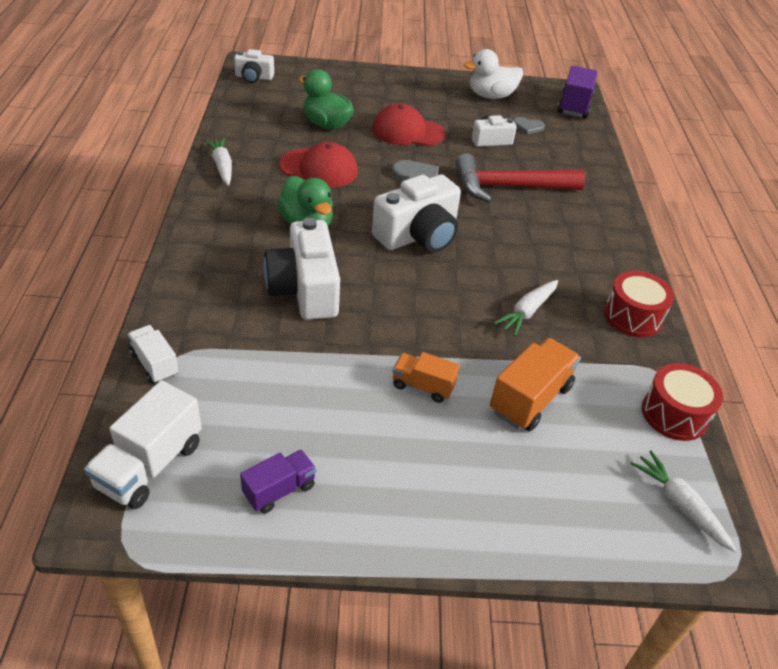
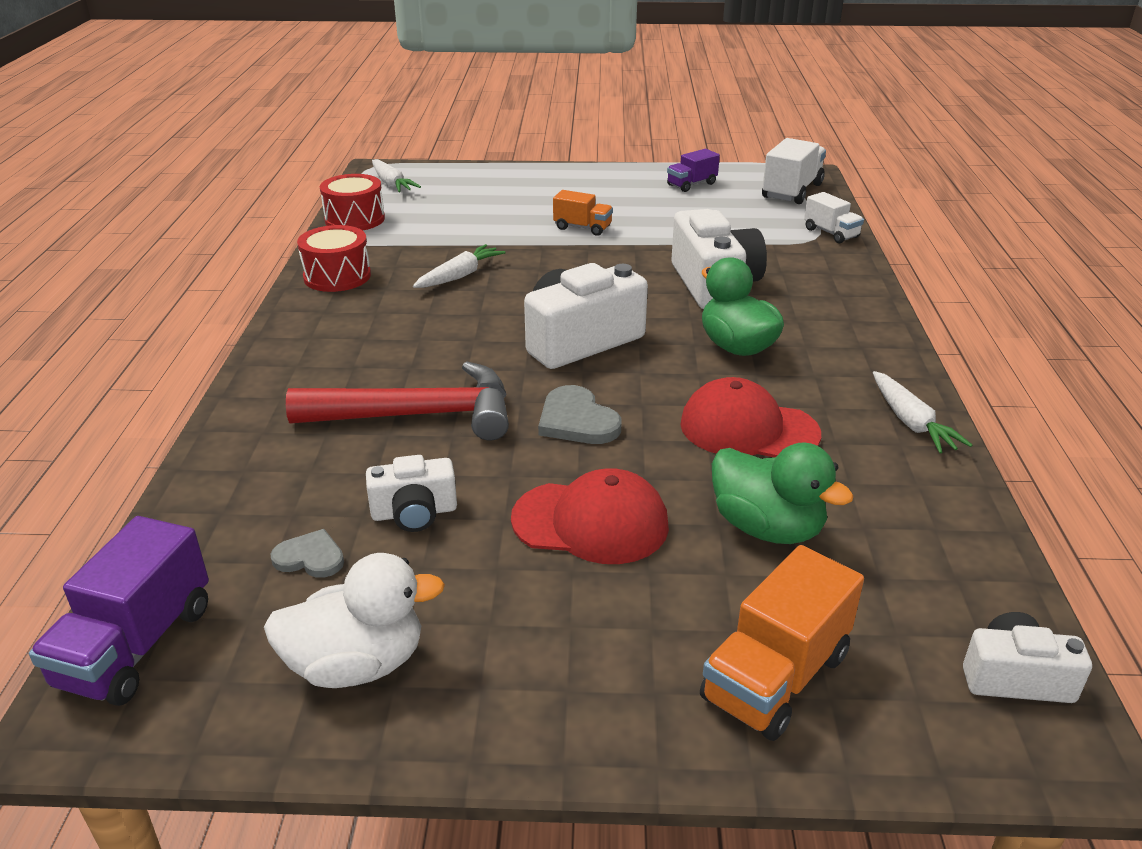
camera: 175 degrees left, 10 degrees down
(530, 399) = (484, 224): orange truck -> orange truck (775, 677)

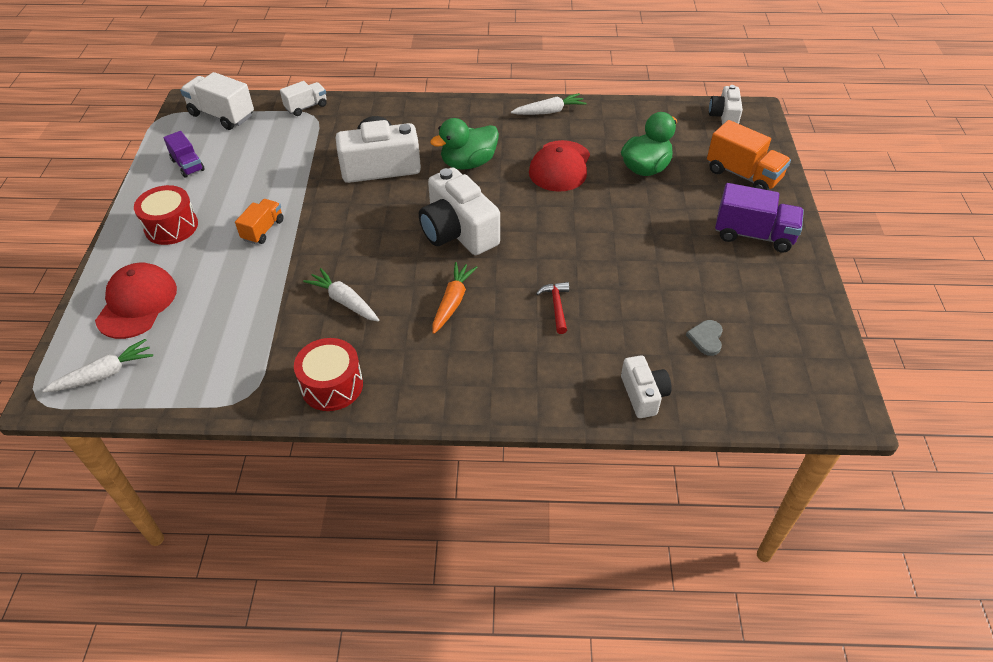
camera: 90 degrees left, 15 degrees up
(136, 646) = (793, 400): purple truck -> purple truck (753, 235)
(355, 219) = (197, 392): red drum -> red drum (171, 226)
(357, 664) = (777, 307): white duck -> none
(414, 512) = (658, 298): white camera -> white camera (643, 394)
(418, 415) = (556, 306): red hammer -> red hammer, size x0.43
(445, 339) = (452, 302): none -> orange carrot
(577, 420) = (557, 232): grey heart -> none
(591, 522) = (653, 227): red cap -> red cap (137, 303)

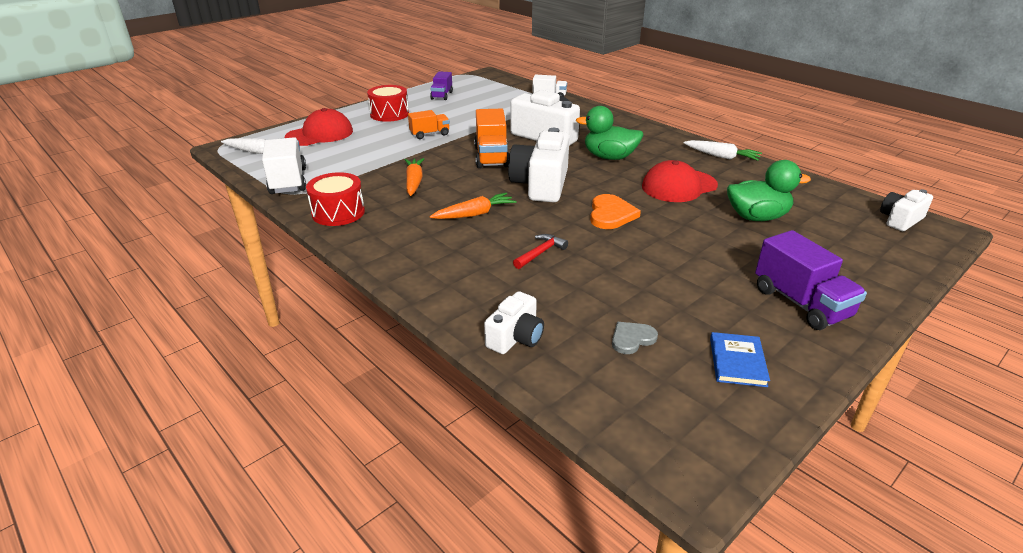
camera: 45 degrees right, 15 degrees down
(222, 115) = (495, 84): white truck -> white truck (288, 181)
(344, 301) = (414, 182): white carrot -> orange carrot
(552, 230) = (611, 214): none -> orange heart
(743, 175) = (857, 262): orange truck -> orange truck (491, 157)
(775, 310) = (737, 362): none -> blue book

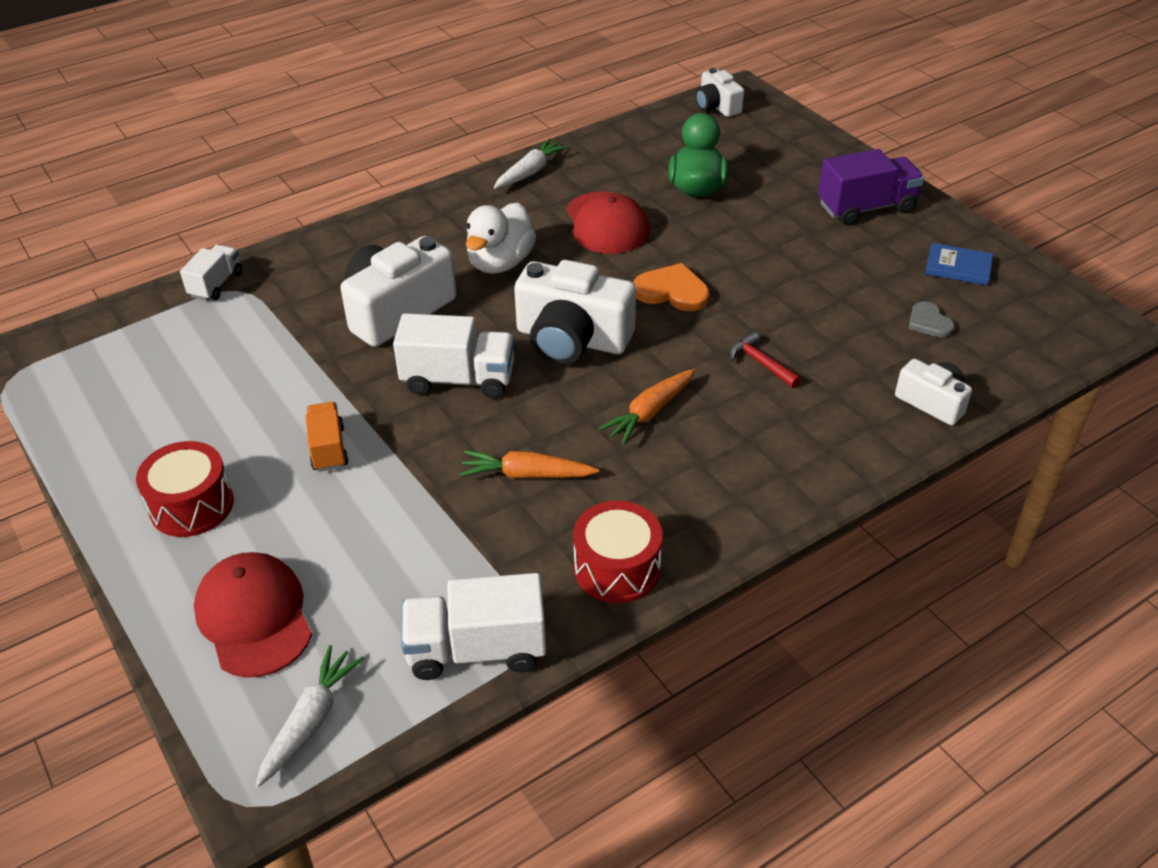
camera: 80 degrees left, 10 degrees up
(442, 95) = (124, 423): purple truck -> none
(475, 214) = (649, 413): orange carrot -> orange carrot turned 120 degrees counterclockwise
(491, 157) = (458, 379): orange truck -> white truck
(609, 157) = (500, 263): green duck -> white duck

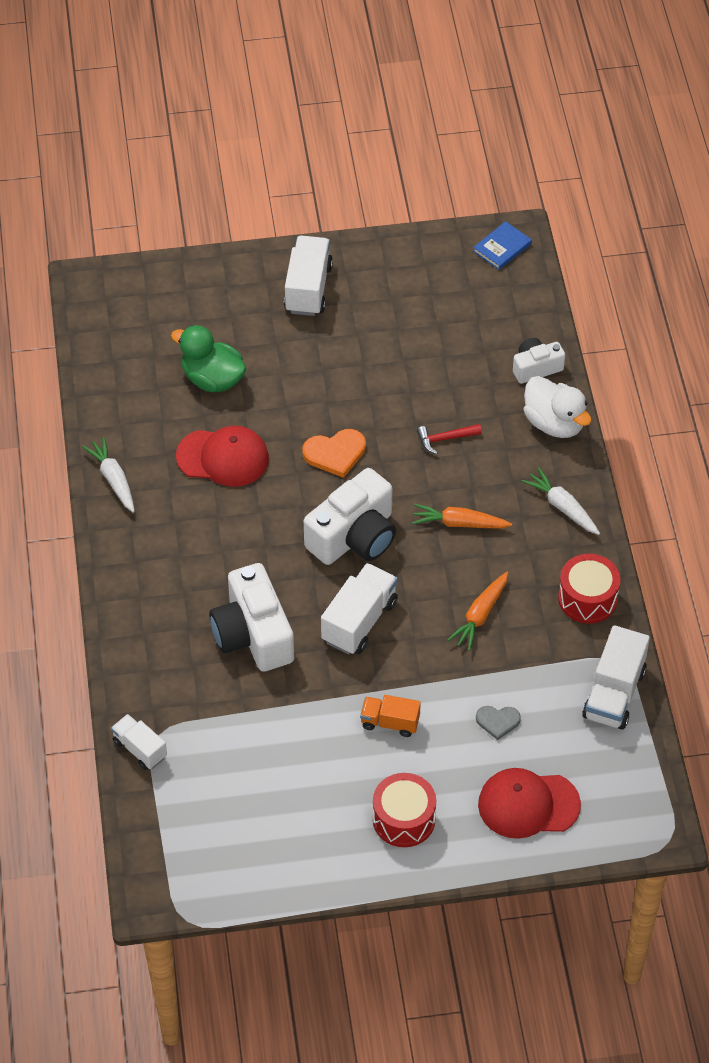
camera: 65 degrees left, 10 degrees up
(310, 720) = (625, 794): white carrot -> white carrot (562, 507)
(500, 263) = (232, 546): white duck -> white duck (554, 423)
(649, 413) = (459, 523): orange carrot -> orange carrot turned 120 degrees clockwise
(672, 291) = (335, 453): orange heart -> orange heart turned 150 degrees counterclockwise
(717, 106) = (98, 310): white camera -> none
(866, 208) = (308, 289): purple truck -> white truck
(929, 322) = (459, 325): grey heart -> grey heart (497, 721)
(958, 267) = (411, 276): blue book -> blue book (502, 247)

